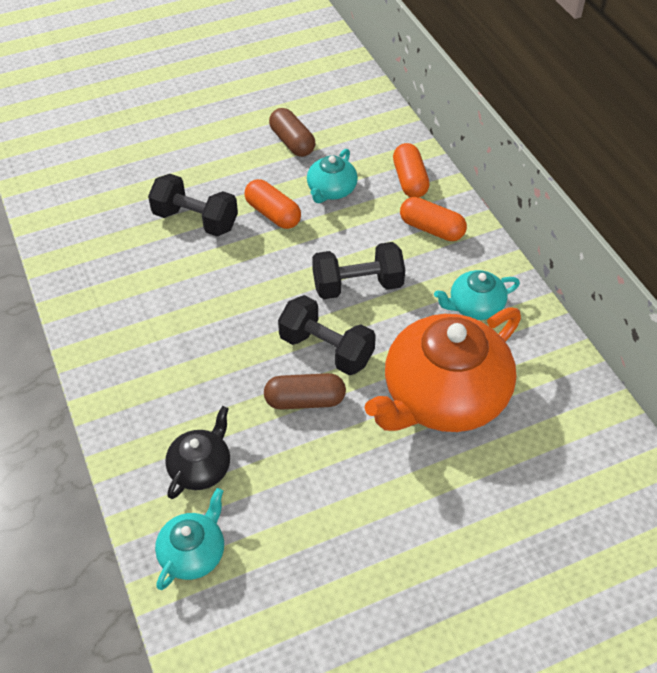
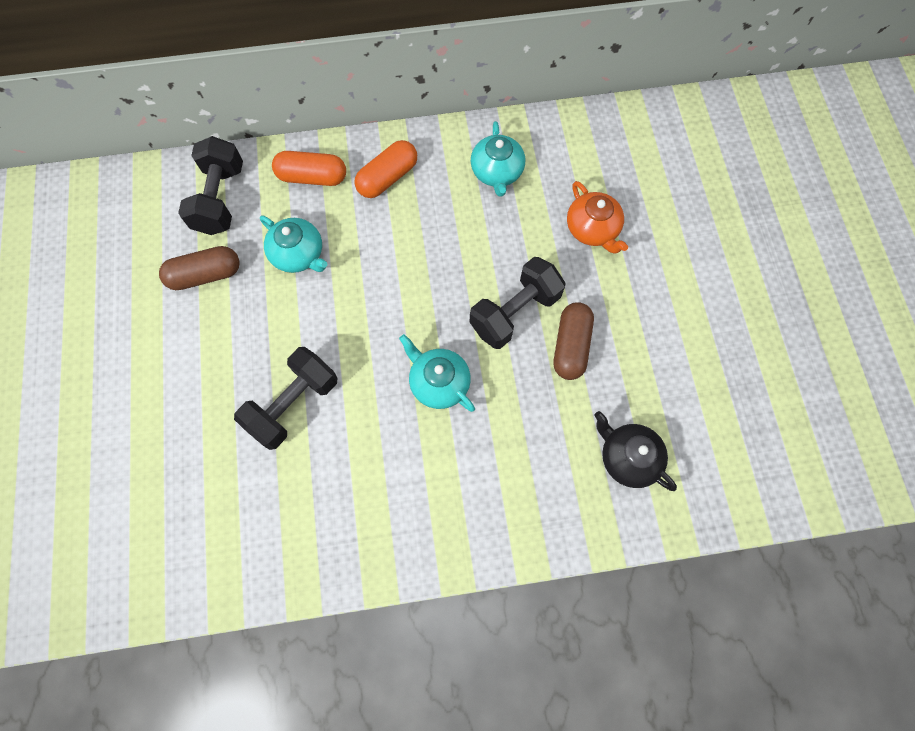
camera: 75 degrees left, 20 degrees up
(193, 553) = (718, 480): turquoise teapot -> turquoise teapot (438, 382)
(273, 214) = (313, 320): orange capsule -> none
(357, 286) = (442, 264): black dumbbell -> black dumbbell (220, 199)
(443, 396) = (592, 229): orange teapot -> orange teapot, size x0.47

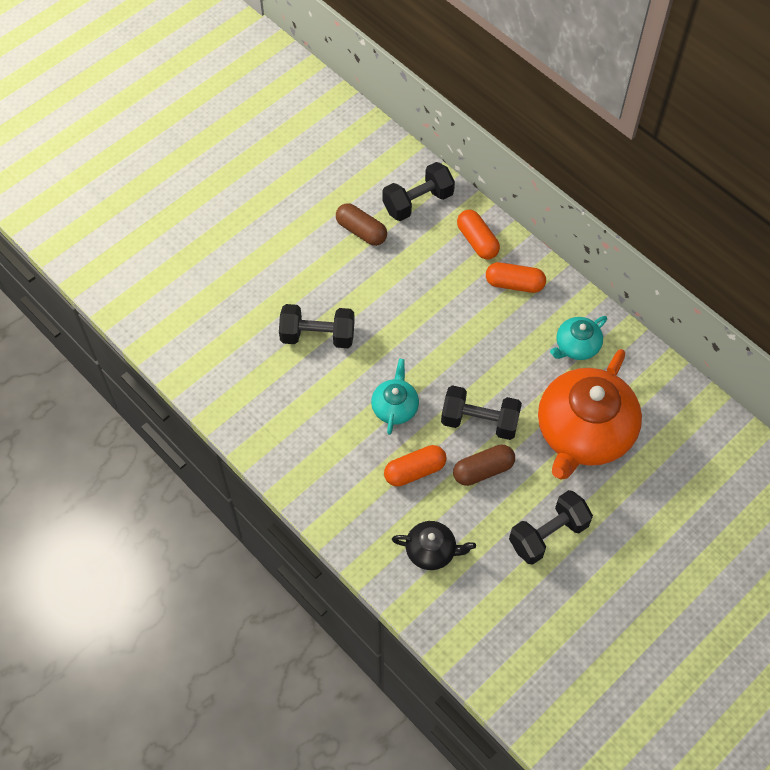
camera: 55 degrees right, 10 degrees down
(298, 254) = (417, 271): turquoise teapot -> none
(526, 413) = (415, 471): none -> orange capsule
(592, 229) = (583, 432): orange teapot -> orange teapot, size x2.11
(628, 457) = (432, 551): black teapot -> black teapot turned 90 degrees clockwise
(679, 334) = (548, 534): none -> black dumbbell

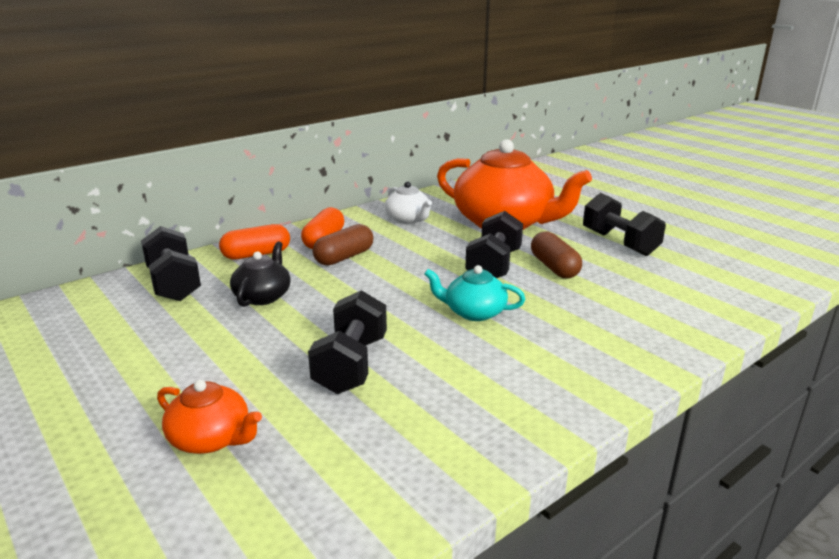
camera: 85 degrees left, 35 degrees down
(242, 281) = (211, 439): none -> orange teapot
(361, 231) = (190, 323): brown capsule -> brown capsule (344, 257)
(415, 471) = (563, 304): orange capsule -> none
(432, 551) = (664, 299): black teapot -> black teapot (263, 296)
(576, 346) = (408, 219): turquoise teapot -> white teapot

